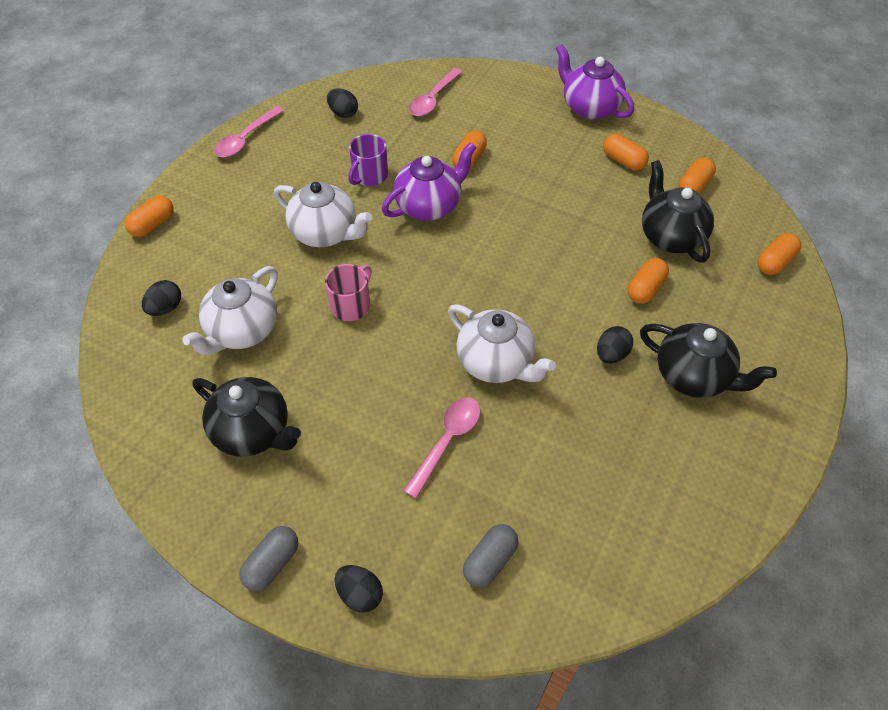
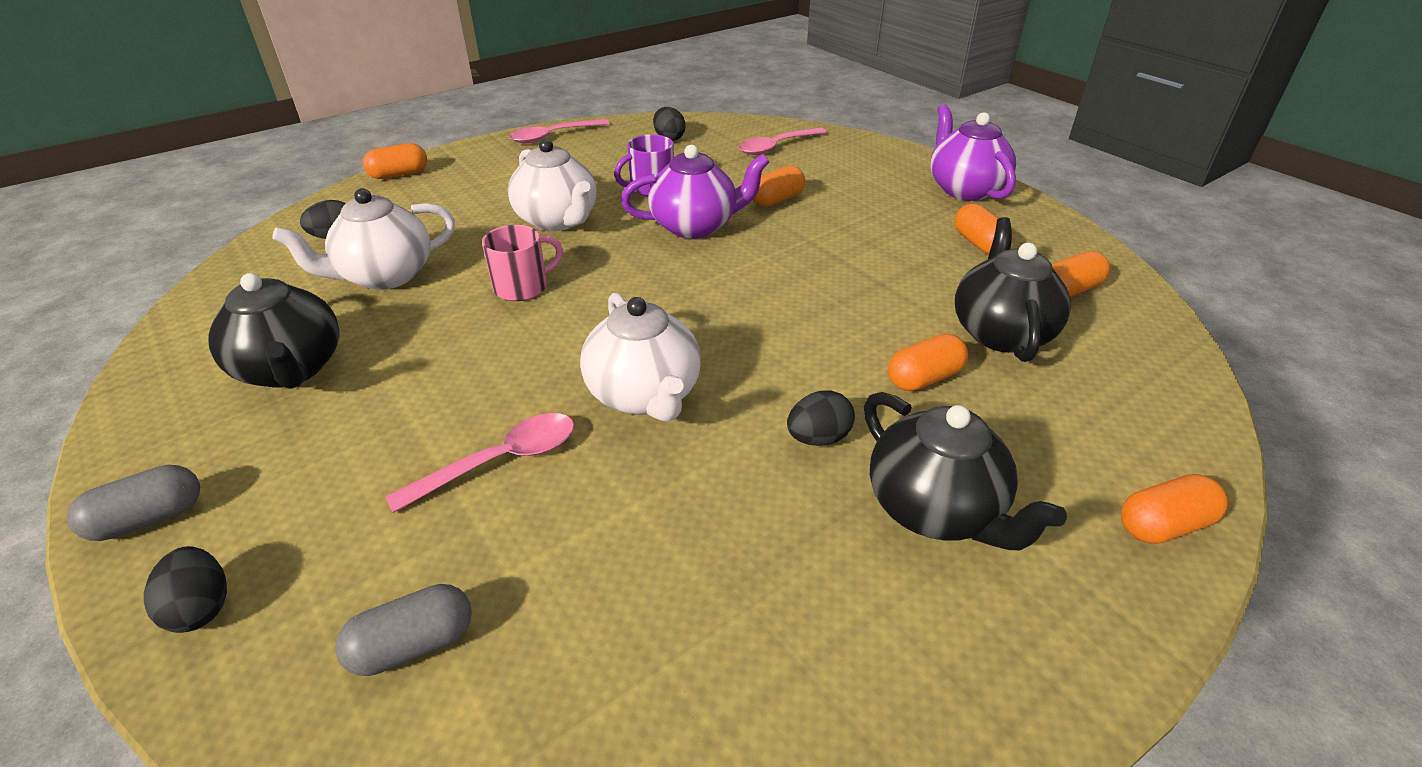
camera: 25 degrees right, 15 degrees down
(775, 262) = (1163, 406): orange capsule -> orange capsule (1163, 525)

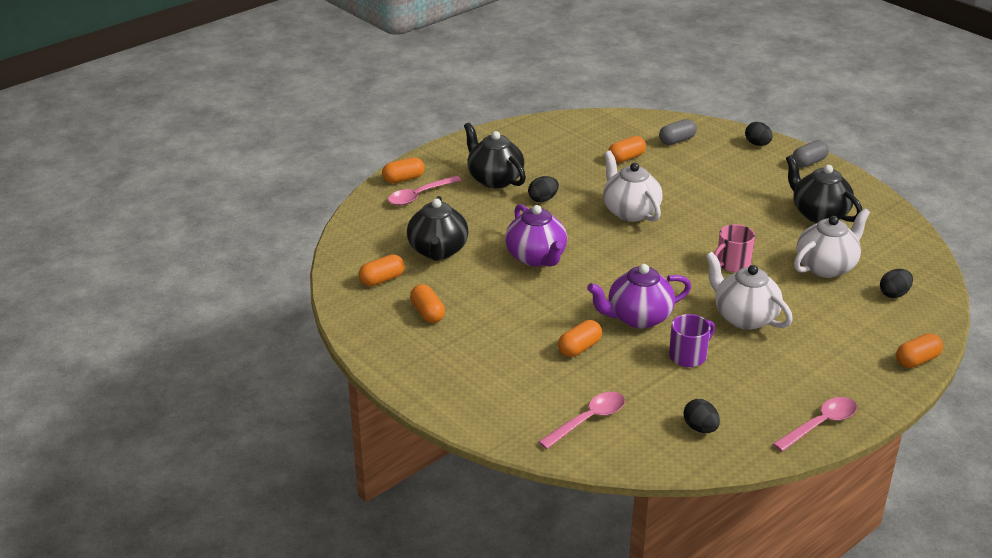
camera: 175 degrees right, 5 degrees down
(500, 461) = (683, 185): pink spoon -> pink spoon (419, 196)
(924, 378) = (488, 226): orange capsule -> orange capsule (626, 158)
(964, 189) = (419, 369): purple teapot -> purple teapot (536, 257)

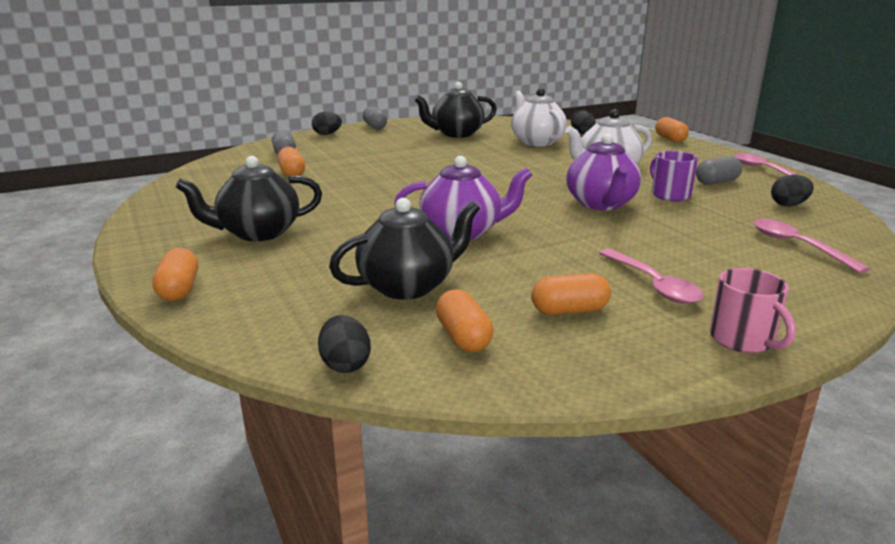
camera: 75 degrees left, 10 degrees down
(419, 196) = (243, 283): pink spoon -> pink spoon (653, 284)
(438, 251) = (408, 286): black teapot -> black teapot turned 45 degrees counterclockwise
(543, 199) = (335, 215): black egg -> black egg (345, 364)
(579, 348) = (658, 234): orange capsule -> none
(630, 211) = (399, 184): white teapot -> none
(732, 264) = (518, 164): pink mug -> pink mug (743, 340)
(751, 387) = (717, 182): none -> grey capsule

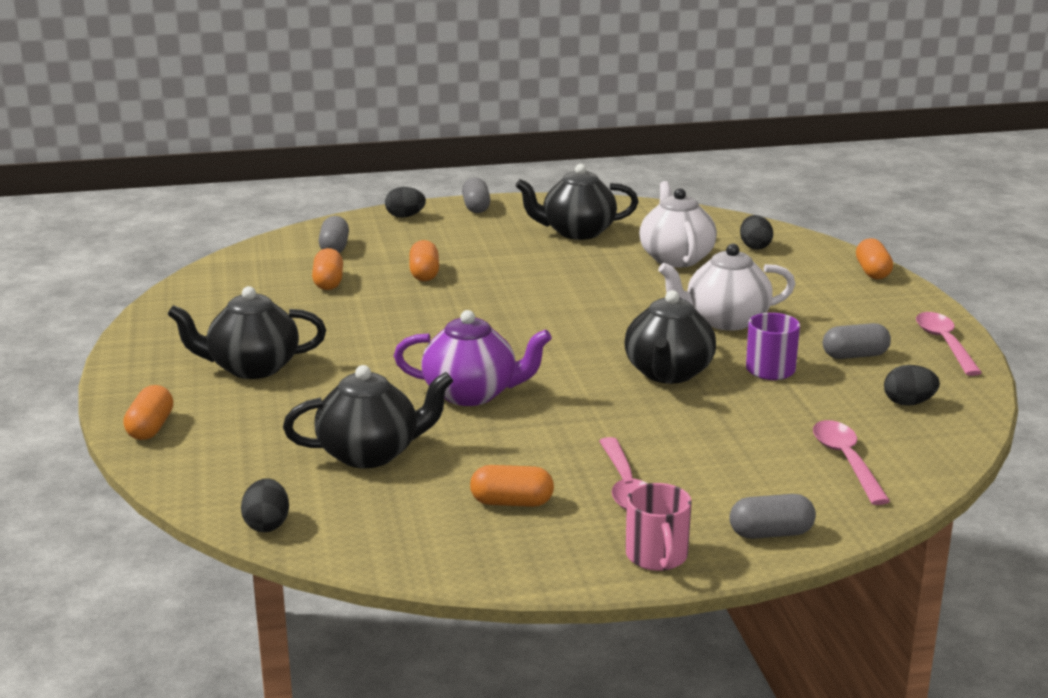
camera: 15 degrees right, 0 degrees up
(463, 337) = (388, 515): orange capsule -> orange capsule (424, 274)
(601, 204) = (668, 373): purple teapot -> black teapot
(811, 306) = (771, 533): none -> grey capsule

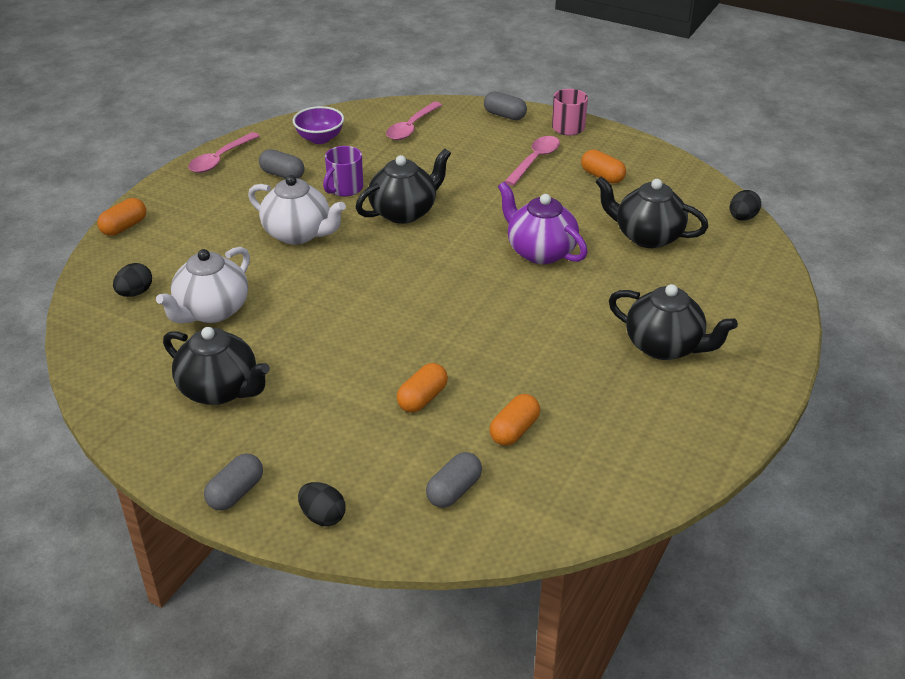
camera: 140 degrees left, 15 degrees up
(150, 428) = (773, 319): orange capsule -> none
(908, 403) = (320, 138): black egg -> purple bowl

